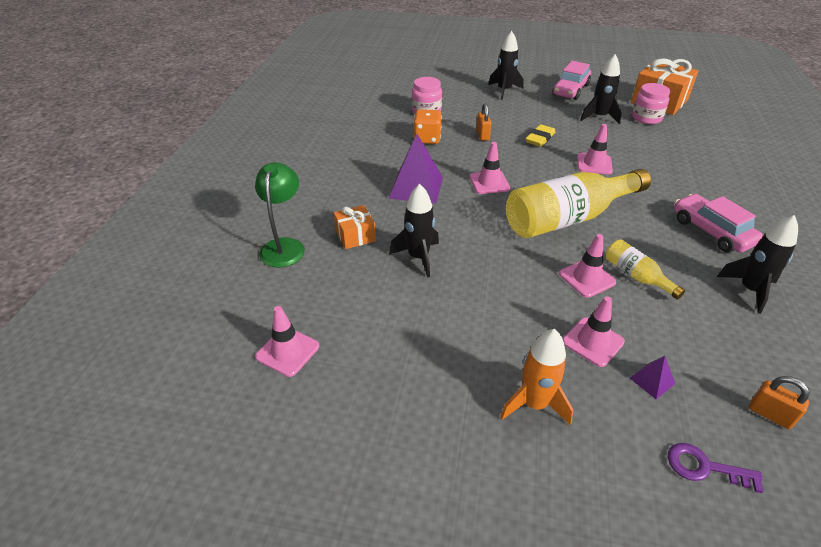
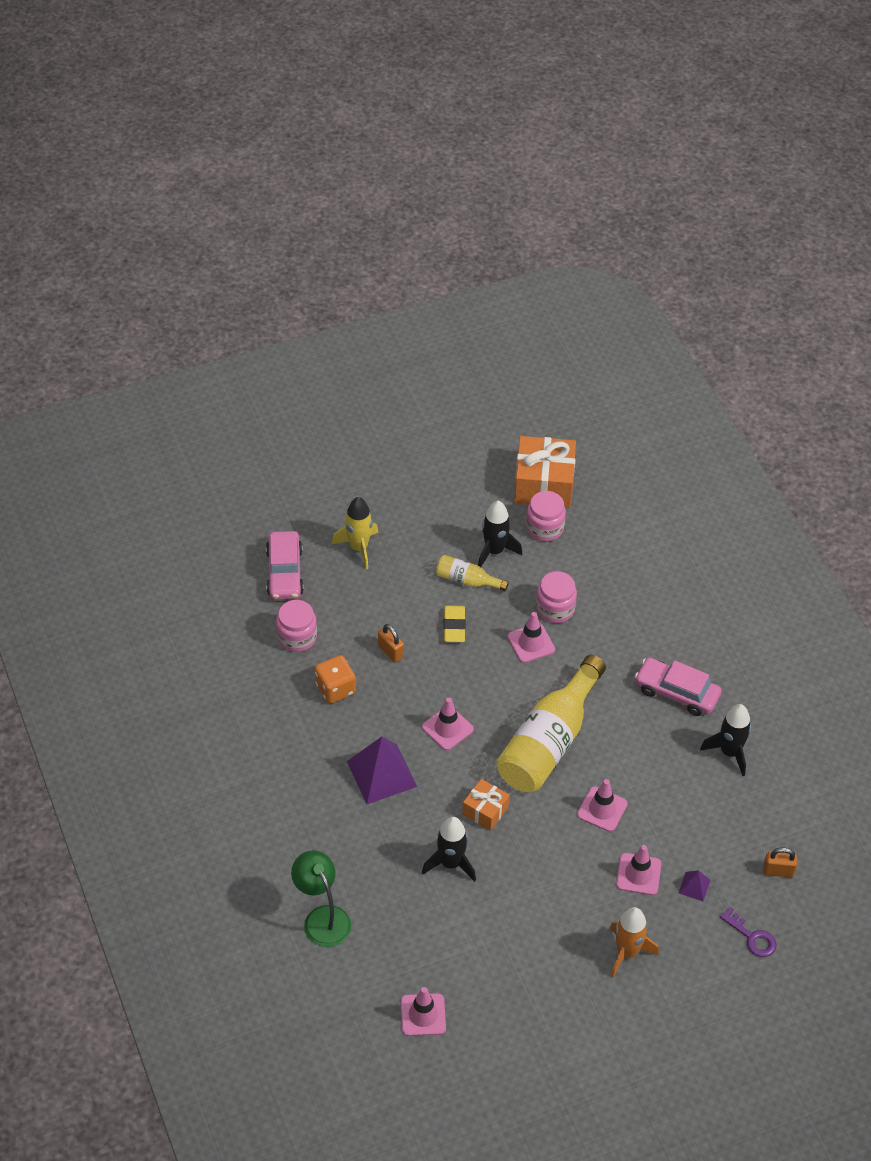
camera: 35 degrees left, 10 degrees up
(355, 235) = (375, 869): orange gift -> orange gift (485, 810)
(504, 90) = (358, 548): black rocket -> yellow rocket
(570, 90) = (434, 508): pink car -> pink car (284, 572)
(627, 154) = (555, 609): none -> pink jar
(636, 276) = (639, 784): yellow bottle -> yellow bottle (467, 580)
(704, 467) = (752, 937): purple key -> purple key turned 120 degrees counterclockwise

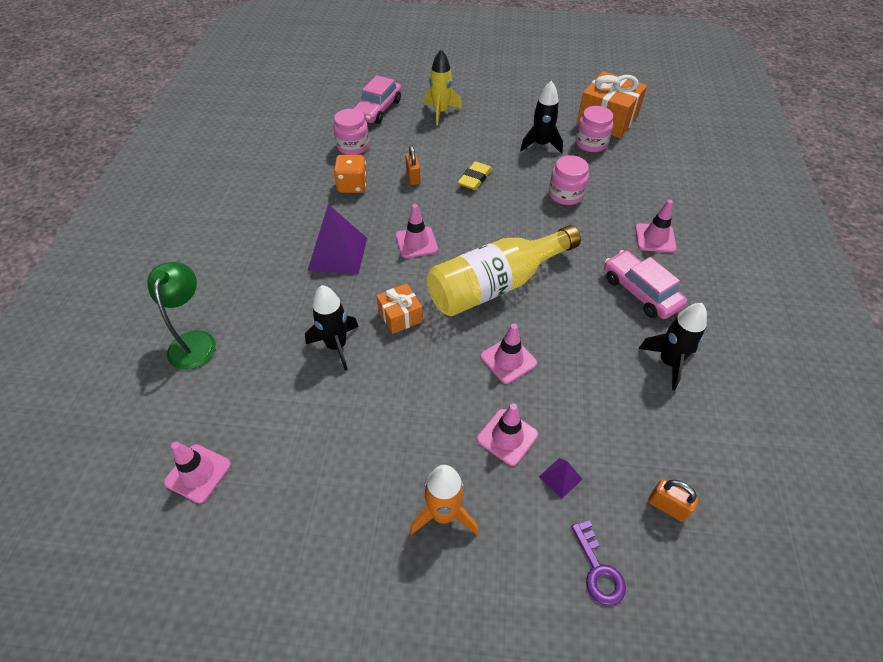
camera: 30 degrees right, 0 degrees up
(467, 580) = (506, 155): yellow bottle -> none
(531, 643) = (529, 210): pink traffic cone -> pink traffic cone (655, 238)

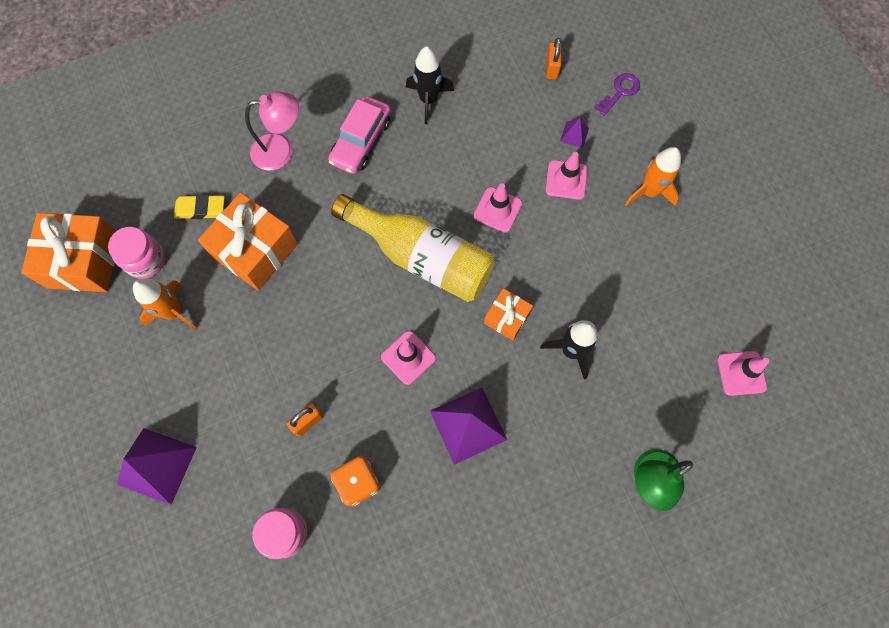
camera: 120 degrees left, 20 degrees up
(378, 109) = (188, 555): pink car -> none
(441, 112) = (157, 465): yellow rocket -> purple pyramid
(475, 179) = (275, 353): yellow eraser -> yellow eraser (200, 209)
(541, 145) = (174, 312): black rocket -> orange rocket
(565, 195) = (255, 250): pink jar -> orange gift
(655, 238) = (281, 150): pink traffic cone -> pink lamp

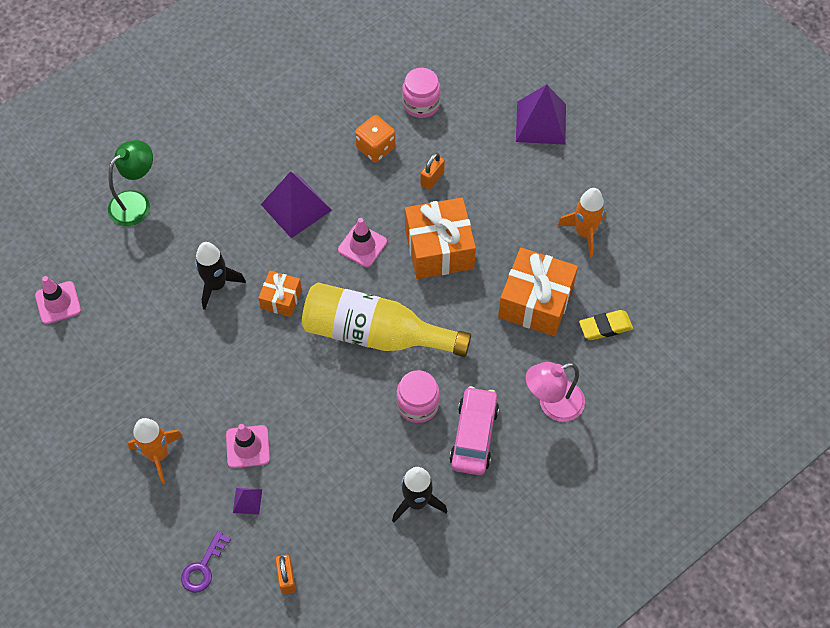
camera: 165 degrees right, 10 degrees down
(84, 261) = (688, 255): orange gift -> orange gift (439, 249)
(145, 260) = (632, 269): pink jar -> pink jar (418, 404)
(498, 210) = (312, 398): pink traffic cone -> none

